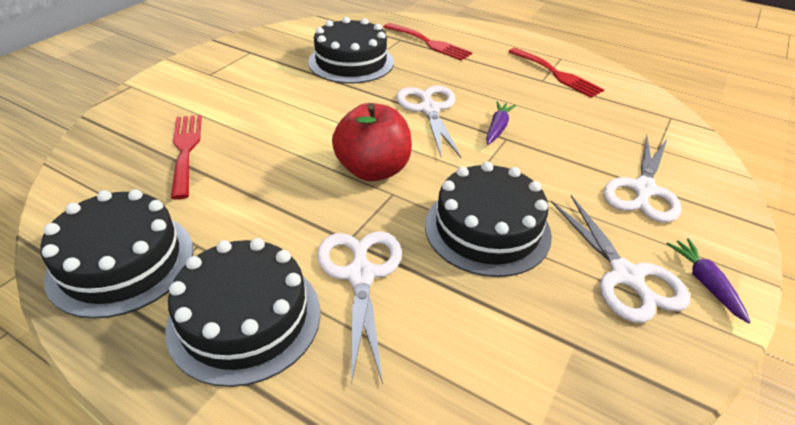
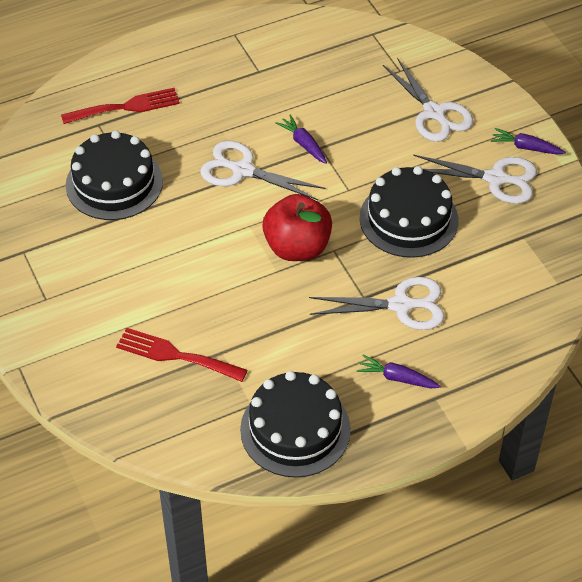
camera: 55 degrees left, 10 degrees up
(245, 318) = (397, 378): black cake -> purple carrot
(360, 274) = (401, 305): white scissors -> white scissors turned 150 degrees clockwise
(557, 74) = (258, 55): red fork -> none

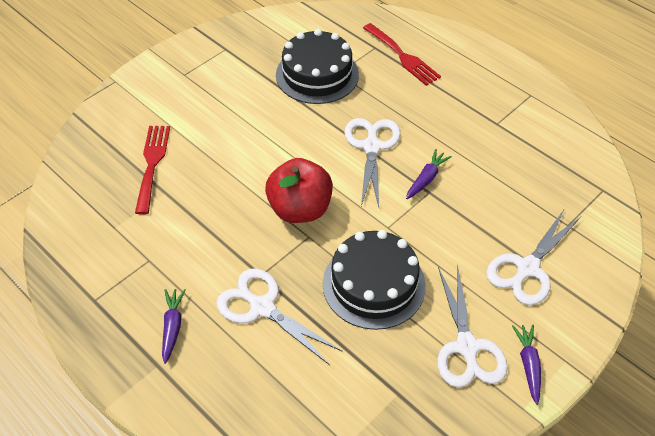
camera: 70 degrees right, 0 degrees up
(295, 429) = (94, 265): black cake -> none
(401, 305) = (262, 307): white scissors -> white scissors turned 150 degrees clockwise

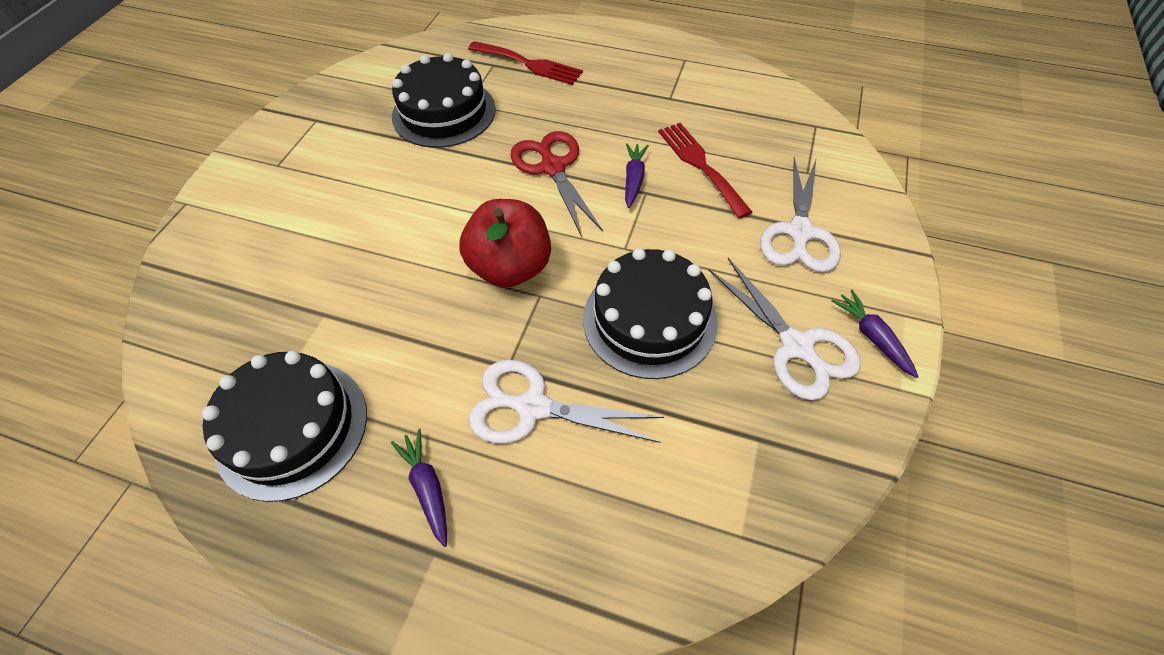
camera: 25 degrees left, 5 degrees up
(113, 256) = (292, 428): none -> black cake
(152, 164) = (288, 285): red fork -> red fork (700, 165)
(371, 146) = (552, 167): white scissors -> red scissors

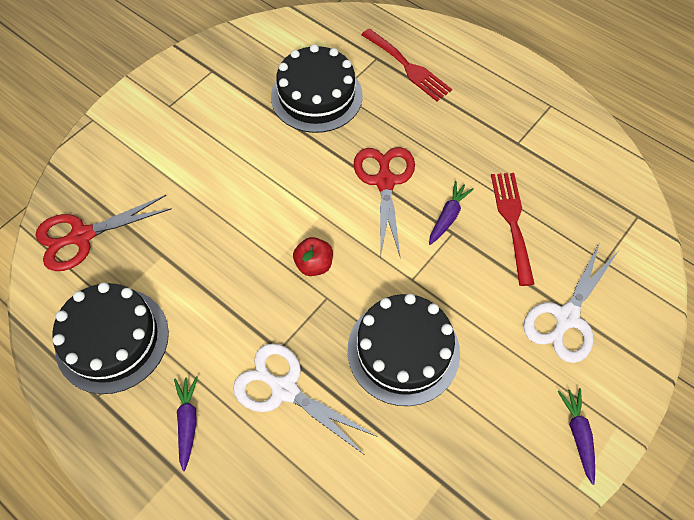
camera: 20 degrees right, 5 degrees up
(211, 327) = (81, 236): none -> red scissors
(510, 267) = (314, 264): red apple -> red apple, size x0.55
(797, 347) = (511, 419): white scissors -> none

